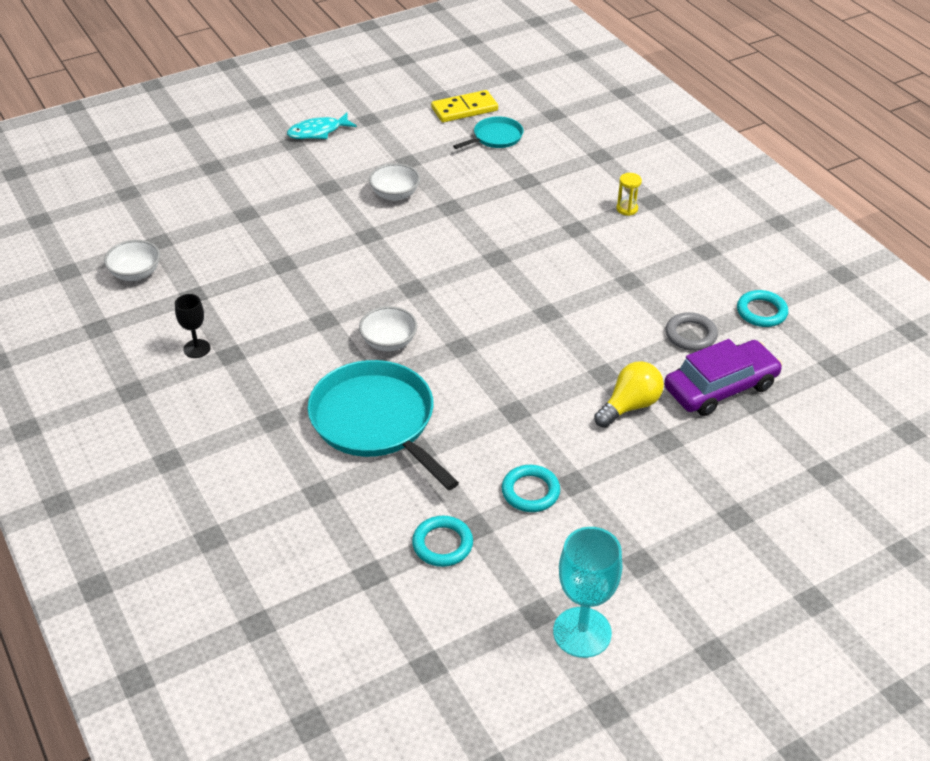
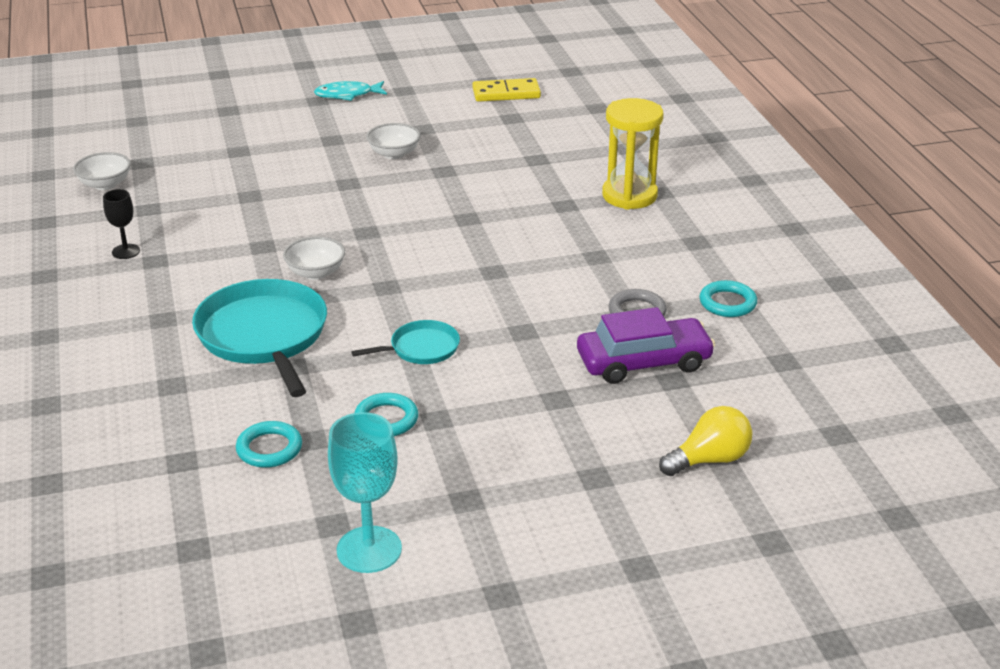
camera: 15 degrees right, 10 degrees down
(495, 137) = (525, 120): turquoise pan -> turquoise pan (421, 348)
(627, 209) = (629, 196): yellow hourglass -> yellow hourglass, size x2.33
(629, 406) = (534, 363): yellow light bulb -> yellow light bulb (709, 460)

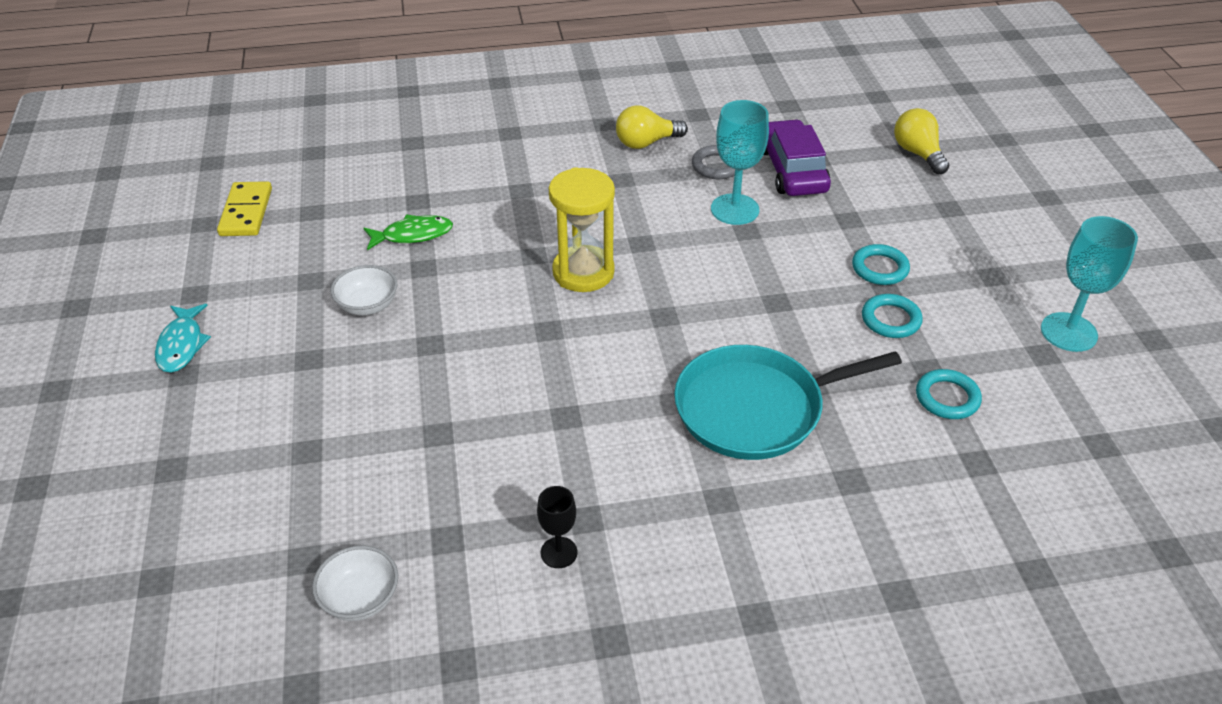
camera: 85 degrees left, 10 degrees up
(316, 273) = (631, 370): white bowl -> none
(421, 348) = (776, 295): turquoise pan -> none
(487, 162) = (413, 235): none -> green fish
(559, 324) = (735, 209): none -> turquoise goblet
(629, 196) = (512, 150): yellow hourglass -> yellow hourglass (583, 272)
(668, 268) = (646, 143): none -> yellow light bulb
(727, 303) = (705, 120): turquoise ring -> turquoise ring (879, 268)

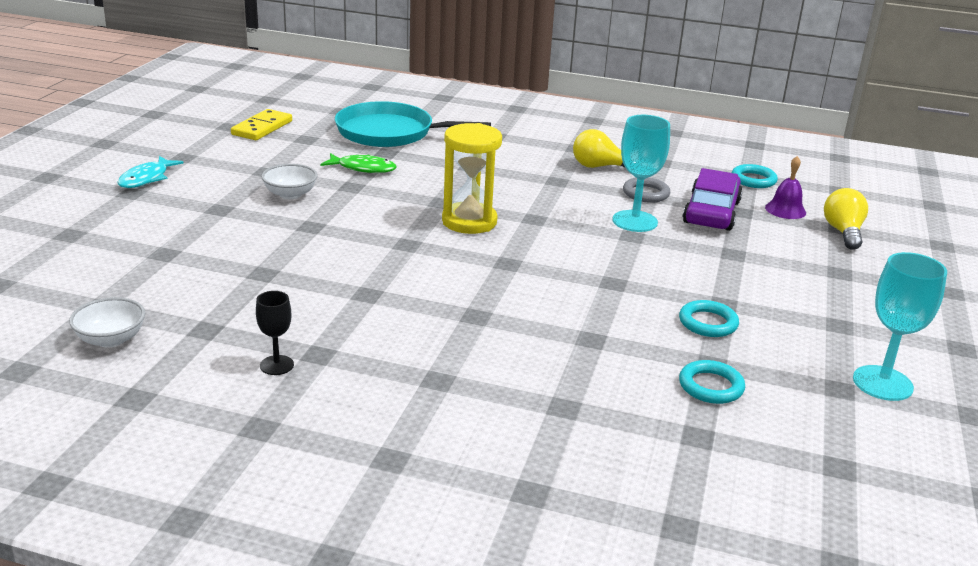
camera: 25 degrees right, 15 degrees down
(755, 408) = (526, 338): turquoise pan -> turquoise pan (390, 132)
(851, 141) = (785, 210): none -> purple bell
(879, 268) = (731, 290): turquoise ring -> turquoise ring (753, 180)

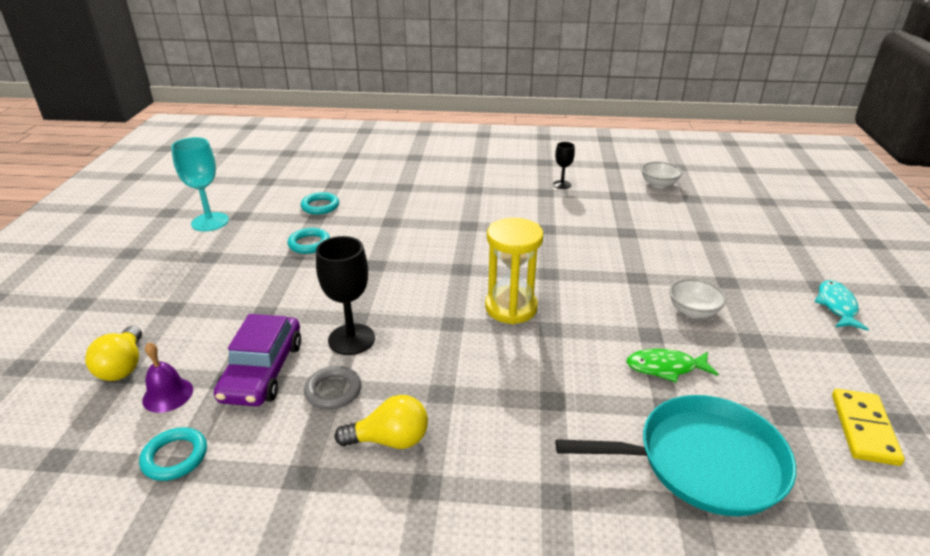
camera: 170 degrees right, 5 degrees up
(635, 221) = (351, 339): turquoise goblet -> black goblet

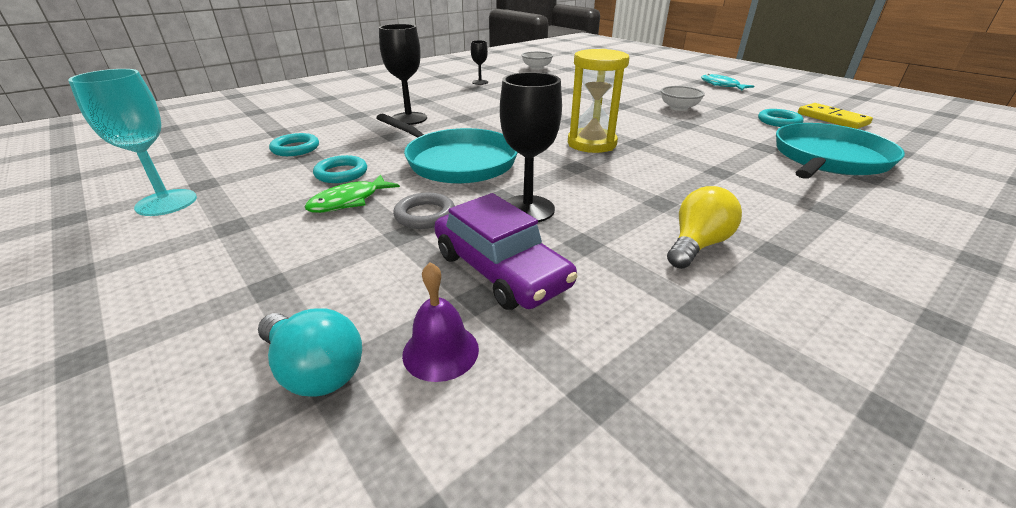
camera: 45 degrees left, 0 degrees up
(123, 366) = (315, 370): yellow light bulb -> turquoise light bulb
(175, 457) = (574, 390): turquoise ring -> turquoise ring (779, 121)
(333, 391) = (591, 244): grey ring -> grey ring (425, 215)
(386, 271) = (457, 161): none -> turquoise pan
(429, 208) = (409, 118): none -> black goblet
(665, 367) = (725, 133): green fish -> green fish (349, 201)

